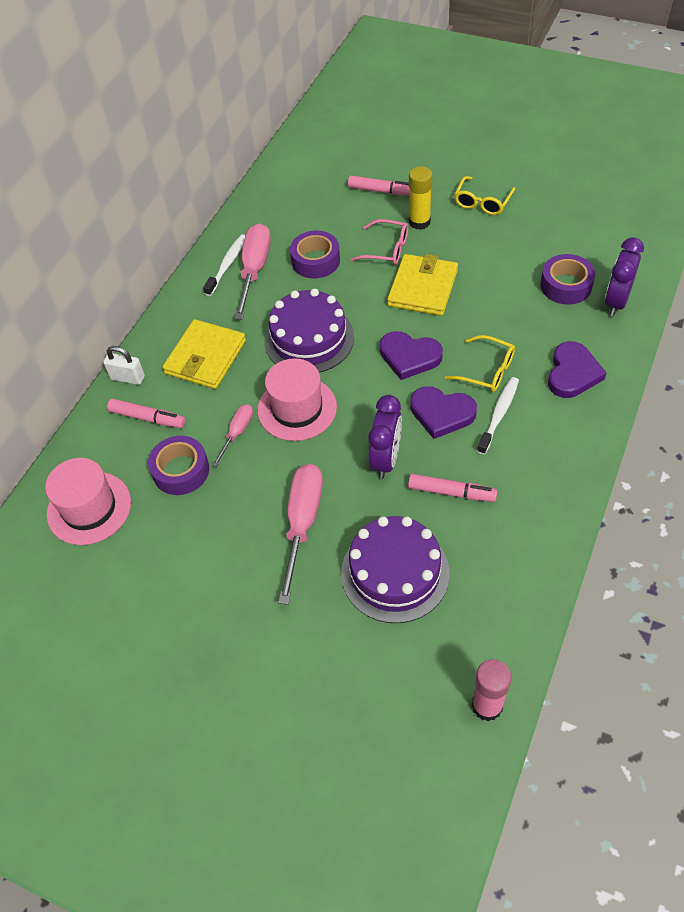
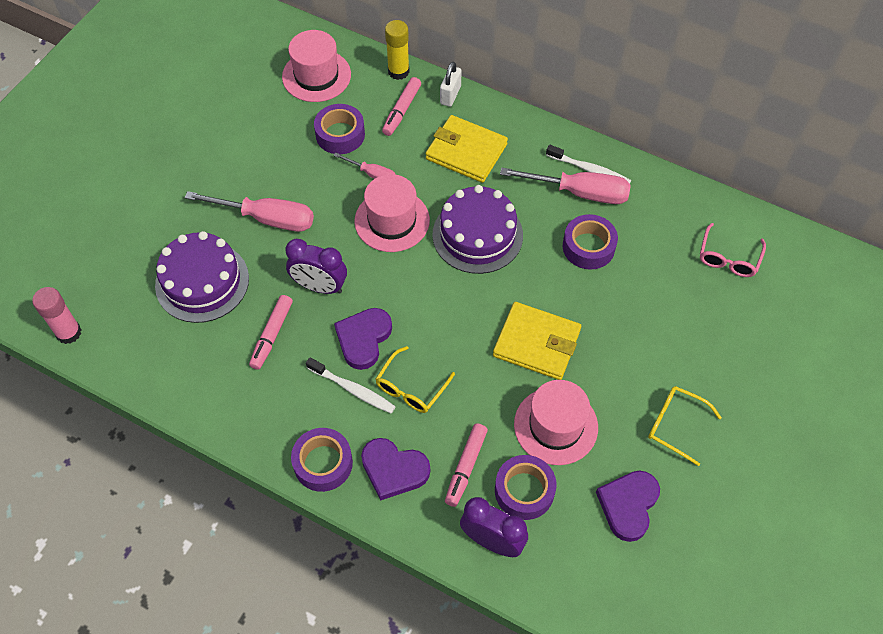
camera: 90 degrees right, 5 degrees up
(381, 191) = (700, 319): pink marker -> pink marker (466, 467)
(386, 249) = (601, 315): pink glasses -> pink glasses (728, 258)
(409, 357) = (440, 319): purple heart -> purple heart (628, 505)
(419, 222) = (644, 353): yellow glue stick -> yellow glue stick (398, 71)
(501, 270) = (555, 426): none -> pink hat
(581, 426) = (323, 463): none -> purple tape

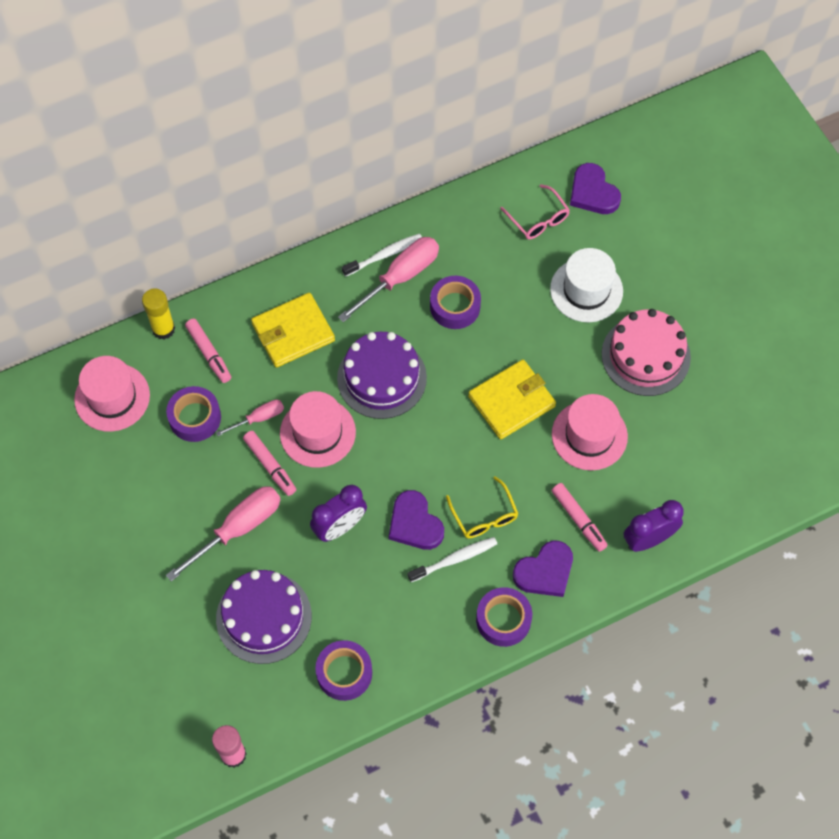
camera: 55 degrees left, 5 degrees up
(272, 335) = (359, 591): pink marker -> pink marker (270, 465)
(450, 95) = (224, 305): white padlock -> none
(524, 491) = (625, 492): purple tape -> purple tape (344, 673)
(628, 505) = (684, 430): purple heart -> purple heart (593, 192)
(675, 425) = (645, 355): yellow glasses -> pink cake
(695, 336) = (586, 290): none -> white hat

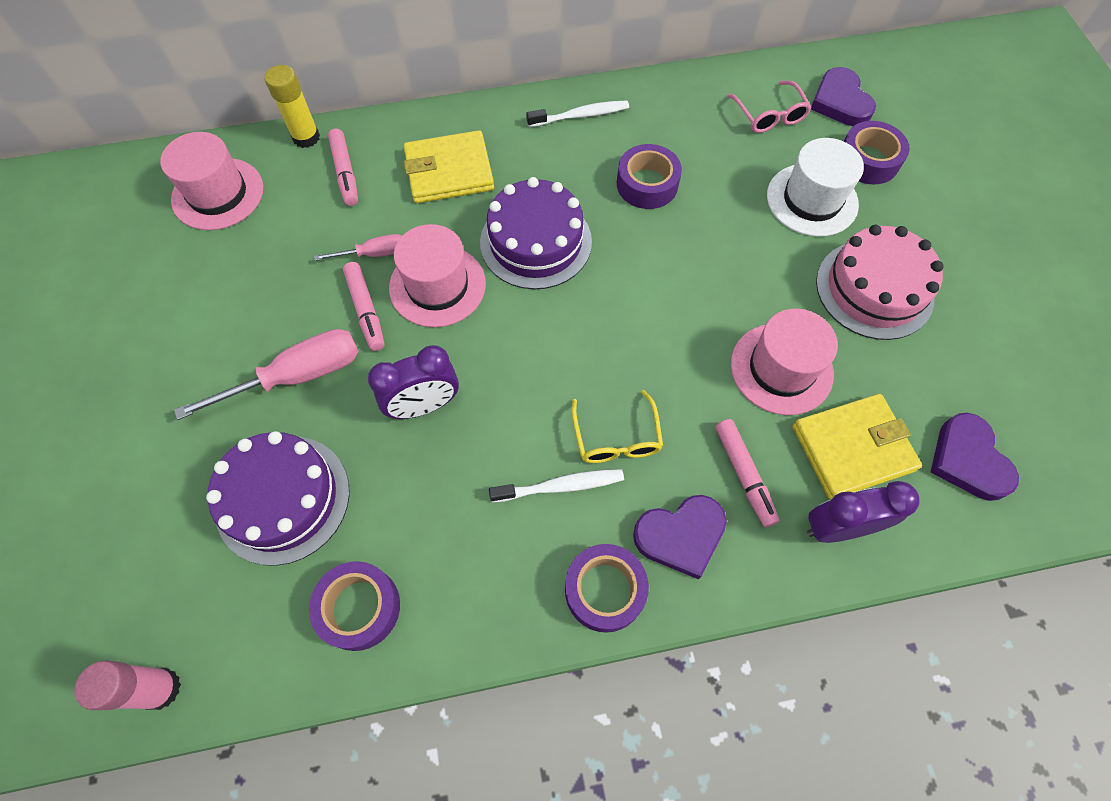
camera: 15 degrees right, 0 degrees up
(195, 418) = (300, 236): purple tape -> purple tape (868, 160)
(400, 277) = (592, 141): pink screwdriver -> none
(415, 523) = (522, 425): purple heart -> purple heart (968, 460)
(511, 401) = (689, 304): yellow wallet -> yellow wallet (852, 448)

